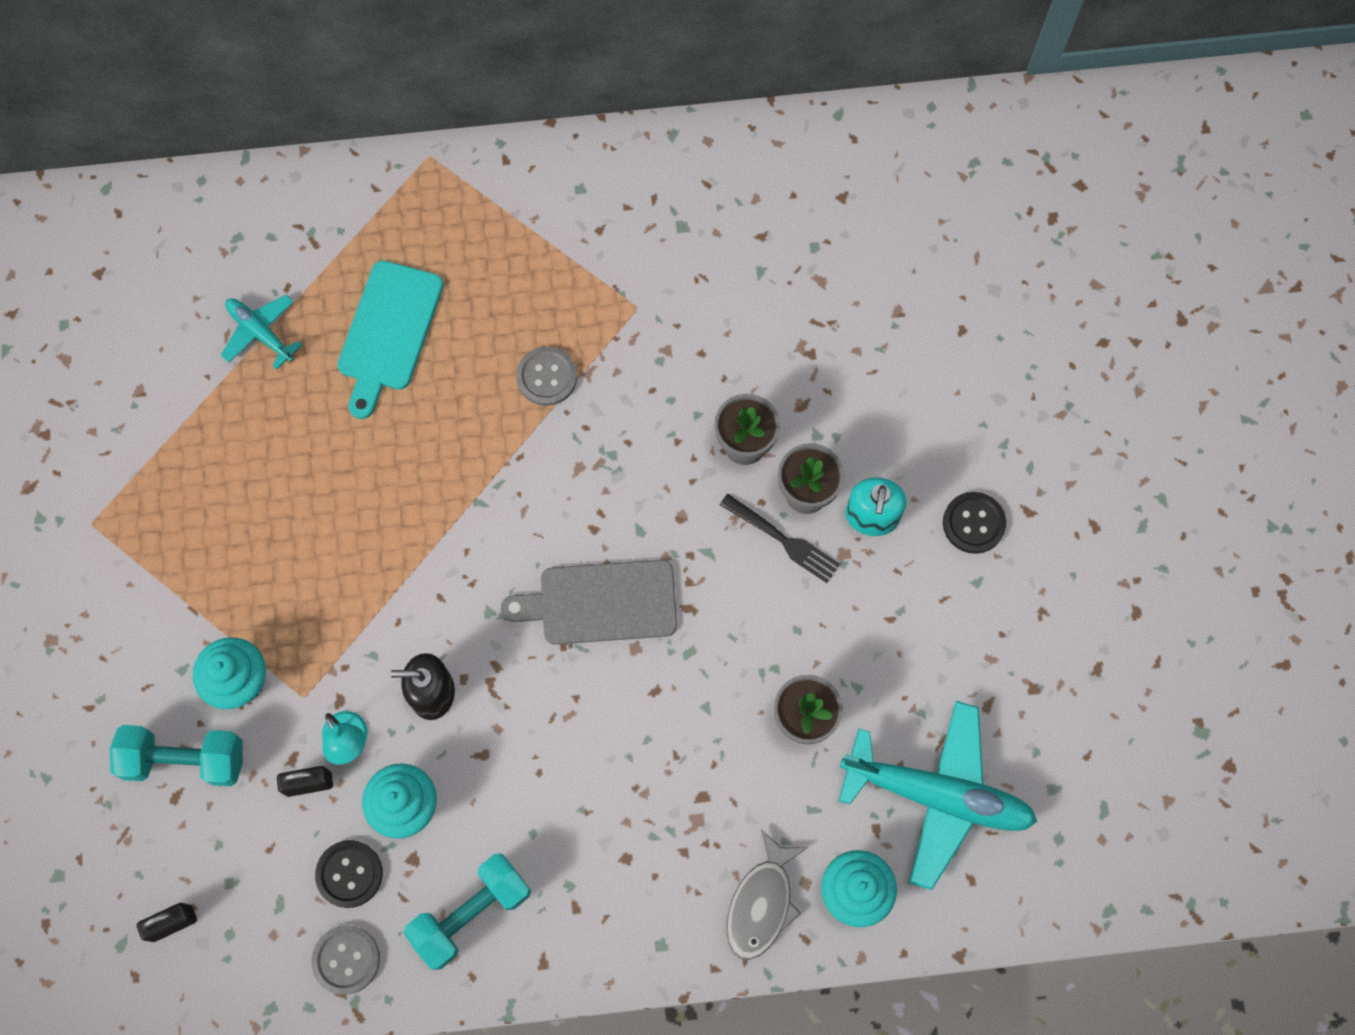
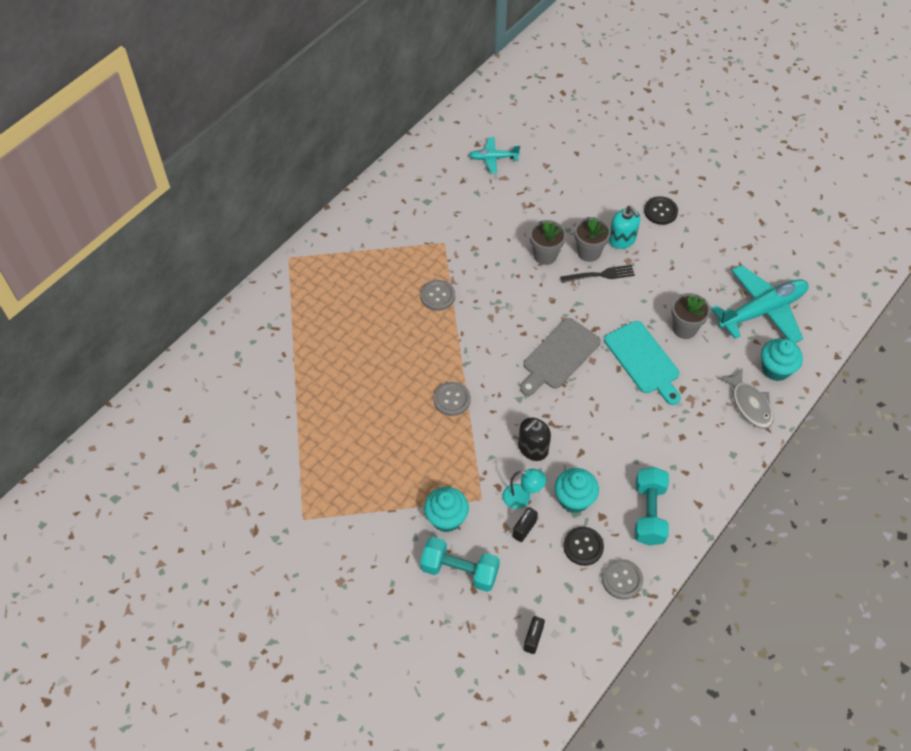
camera: 45 degrees left, 15 degrees down
(185, 759) = (459, 570): turquoise dumbbell -> turquoise dumbbell turned 60 degrees clockwise
(260, 333) = (292, 380): turquoise plane -> turquoise plane (493, 158)
(388, 332) = (350, 334): turquoise cutting board -> turquoise cutting board (643, 360)
(410, 535) = (452, 399): none -> grey button

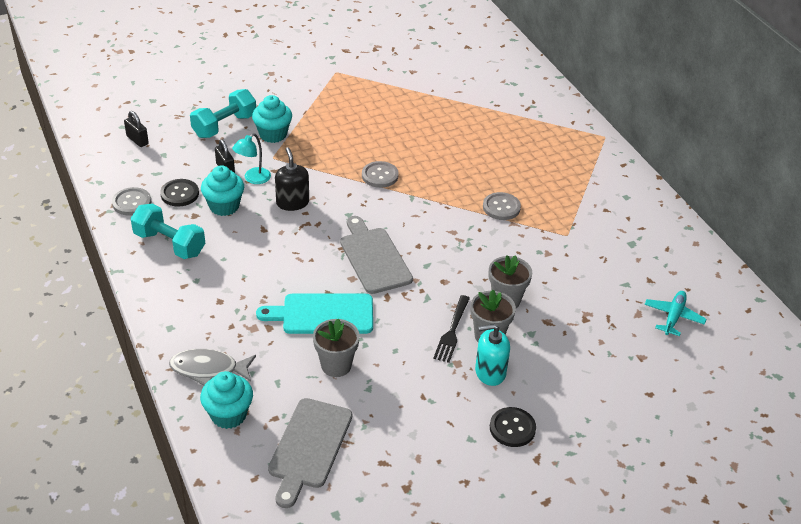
camera: 115 degrees right, 15 degrees down
(762, 310) = (309, 447): turquoise plane -> grey cutting board

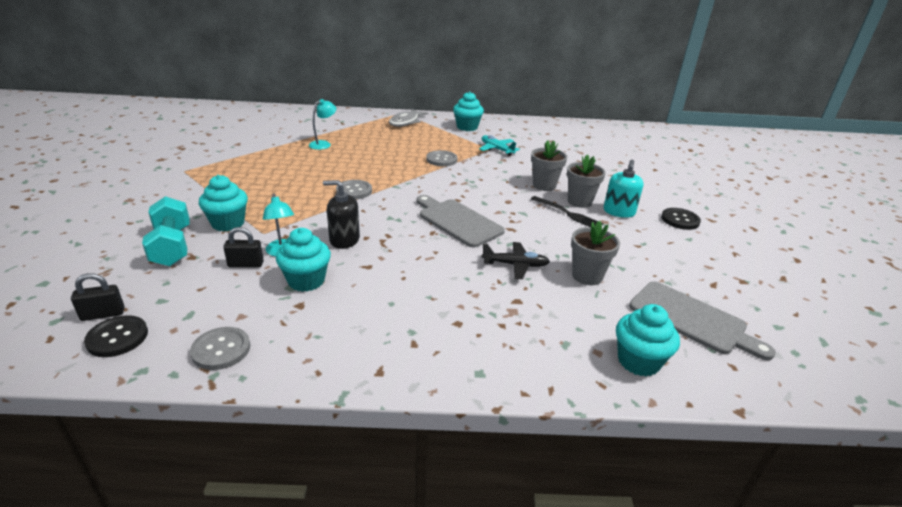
camera: 65 degrees left, 10 degrees down
(169, 244) = (331, 336): turquoise dumbbell -> none
(180, 194) = (250, 306): black button -> black button (117, 337)
(208, 369) = (563, 359): grey fish -> grey fish (406, 122)
(323, 314) = (515, 265): turquoise cutting board -> black plane
(374, 258) = (458, 221): grey cutting board -> grey cutting board turned 45 degrees clockwise
(461, 118) = (323, 144): none -> turquoise lamp
(616, 199) = (467, 127): none -> turquoise cupcake
(673, 317) = (588, 144): turquoise plane -> turquoise plane (496, 149)

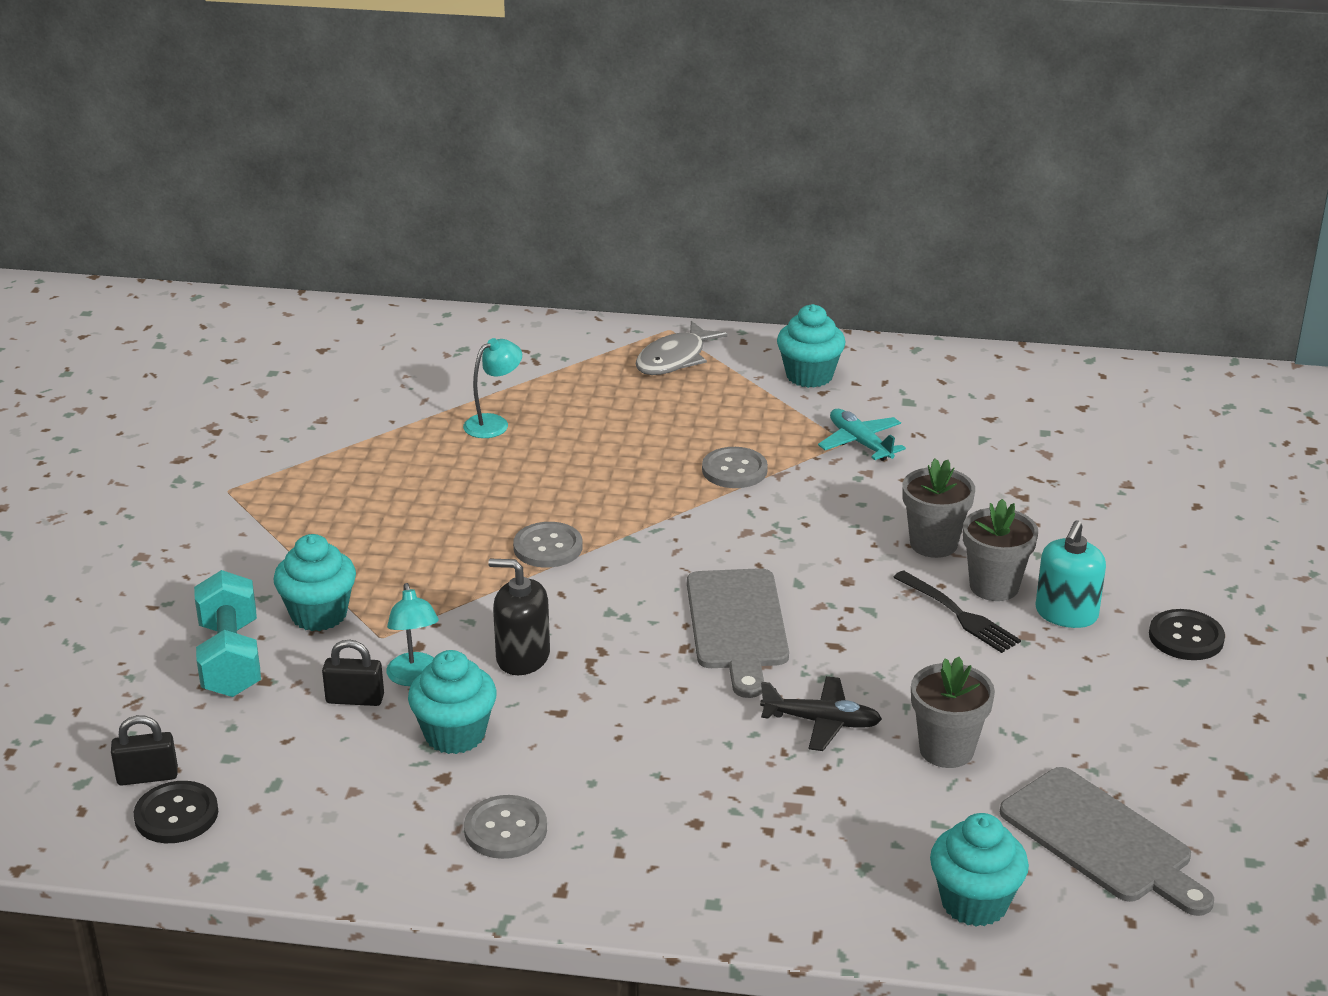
camera: 10 degrees right, 0 degrees up
(221, 349) = (328, 842): grey button -> grey button (505, 829)
(458, 221) = (737, 625): grey cutting board -> grey cutting board turned 150 degrees counterclockwise

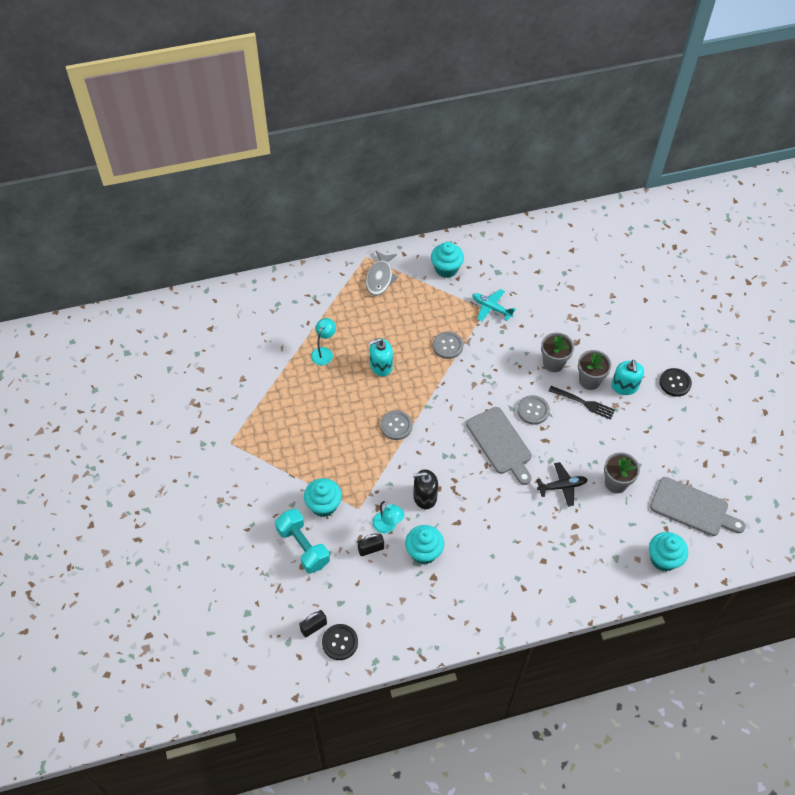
camera: 25 degrees left, 25 degrees up
(505, 829) = (474, 595): grey button -> grey button (533, 410)
(584, 464) = (381, 366): none -> turquoise soap dispenser

